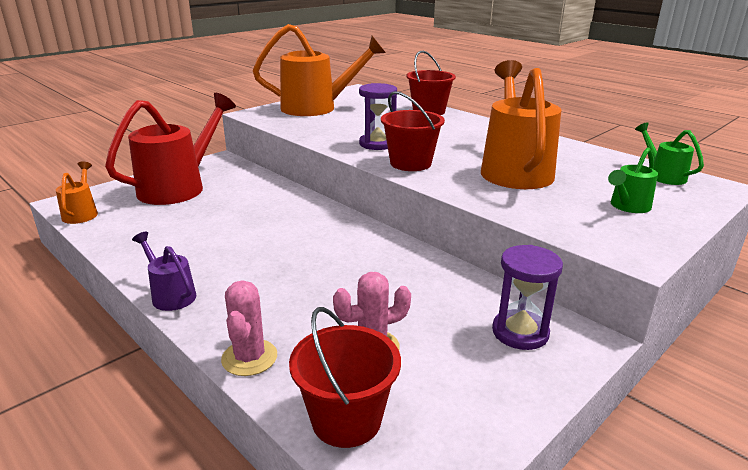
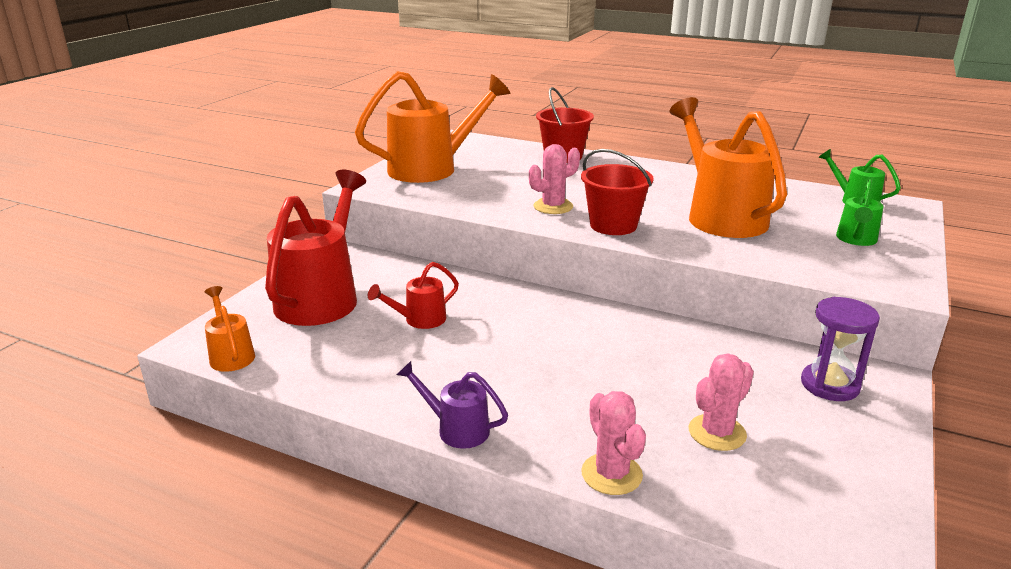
camera: 20 degrees left, 0 degrees up
(228, 214) = (419, 320): none -> red watering can
(346, 419) = (759, 507): red bucket -> none
(377, 144) = (553, 206): purple hourglass -> pink cactus

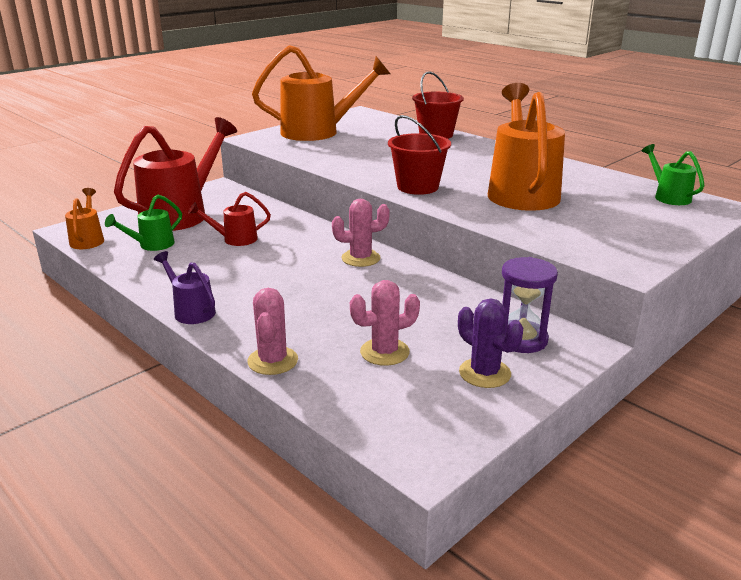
camera: 20 degrees right, 0 degrees up
(553, 206) = (383, 168): pink cactus -> pink cactus (361, 258)
(834, 434) = (484, 373): none -> purple cactus
(856, 240) = (628, 225): green watering can -> green watering can (152, 245)

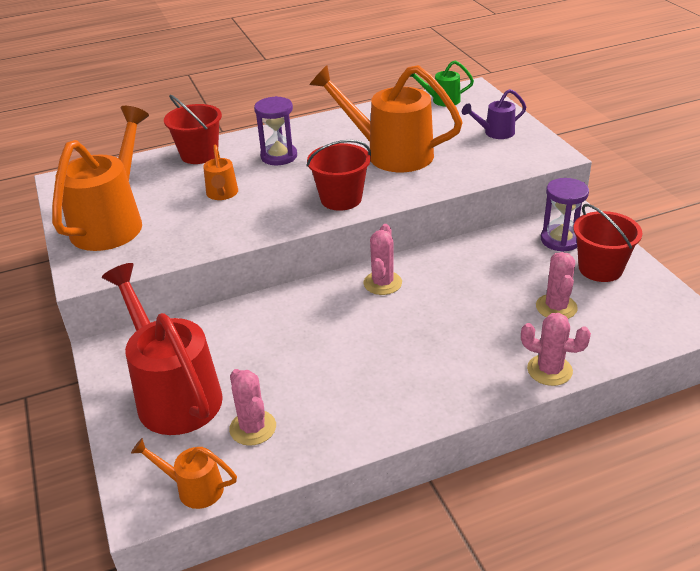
camera: 65 degrees left, 10 degrees up
(152, 245) = (253, 428): green watering can -> pink cactus
(191, 311) = (436, 411): purple watering can -> purple watering can (495, 133)
(235, 239) = (282, 358): red watering can -> none
(384, 151) = (222, 194): none -> orange watering can
(463, 156) = (279, 156): none -> purple hourglass
(484, 373) = (600, 268): purple cactus -> red bucket

